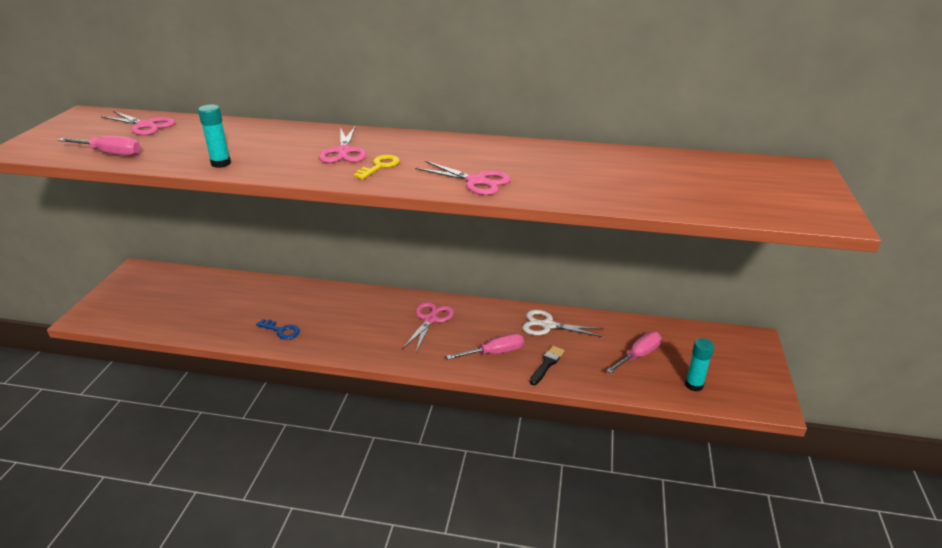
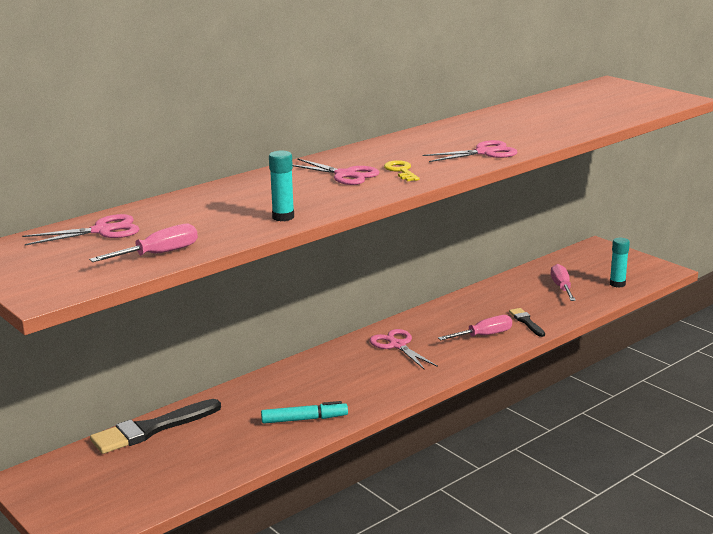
camera: 50 degrees left, 10 degrees down
(221, 281) = (151, 429): none -> black brush
(281, 331) = (304, 419): blue key -> turquoise marker
(495, 353) = (484, 335): pink screwdriver -> pink screwdriver turned 45 degrees clockwise
(548, 325) = (478, 303): white scissors -> none

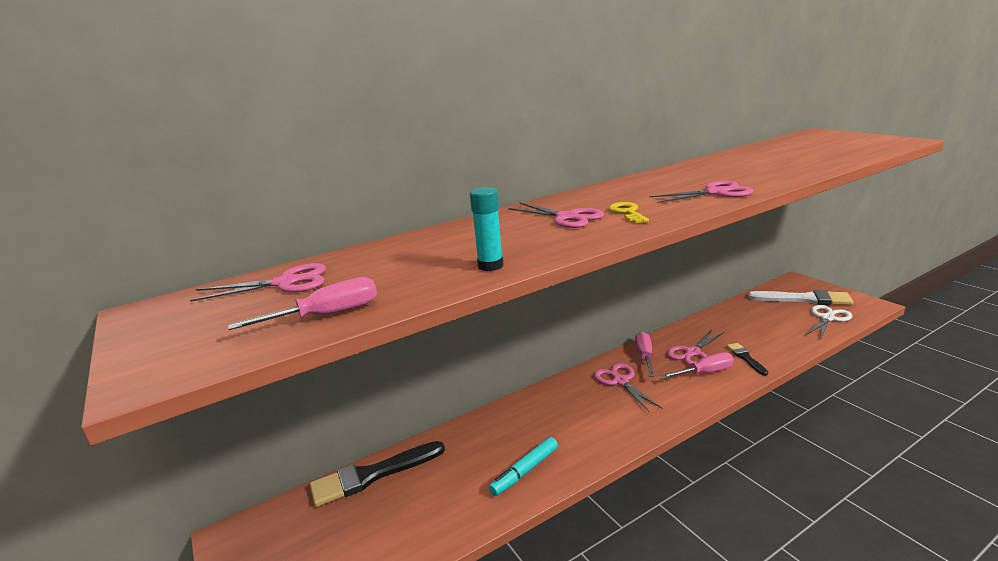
camera: 10 degrees right, 0 degrees up
(304, 419) = (525, 471): turquoise marker -> turquoise marker turned 135 degrees clockwise
(473, 318) = (692, 353): none -> pink scissors
(562, 287) = (773, 321): pink screwdriver -> pink screwdriver (644, 356)
(599, 265) = (804, 299): none -> white brush
(617, 284) = (827, 318): turquoise glue stick -> white scissors

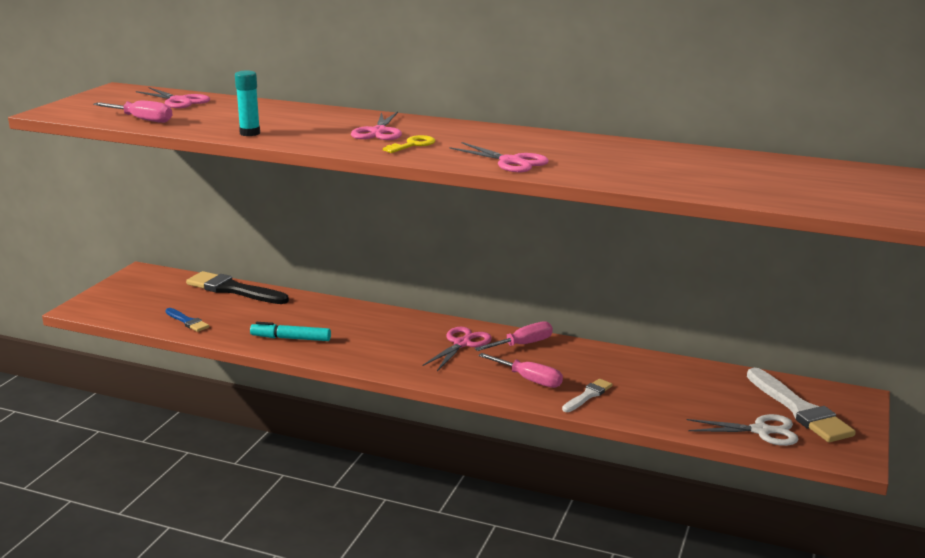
camera: 50 degrees right, 0 degrees up
(407, 538) = (187, 321): none -> blue brush
(692, 353) = (562, 366): pink scissors -> none
(745, 358) = (588, 395): black brush -> white brush

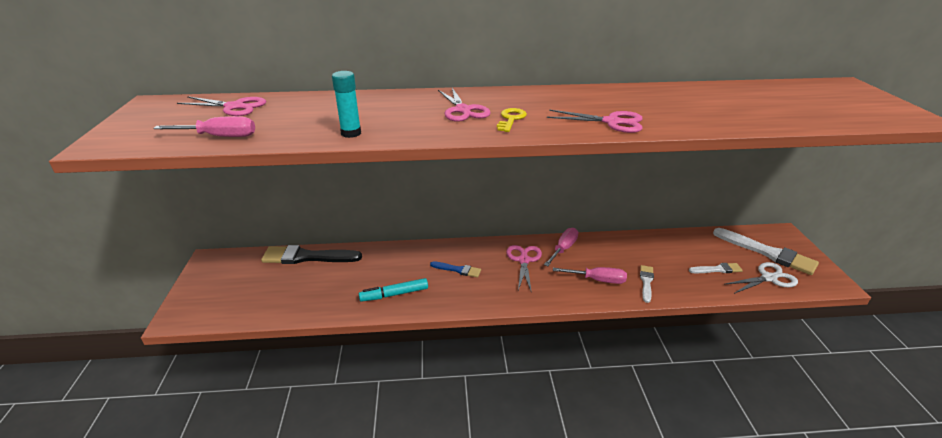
camera: 25 degrees left, 10 degrees up
(187, 321) = (292, 302): blue brush -> blue brush (458, 270)
(700, 407) = (717, 269): none -> white brush

